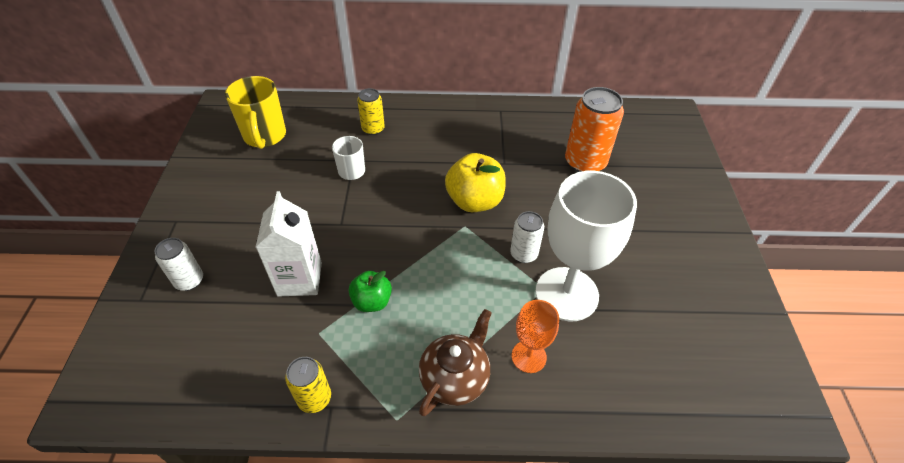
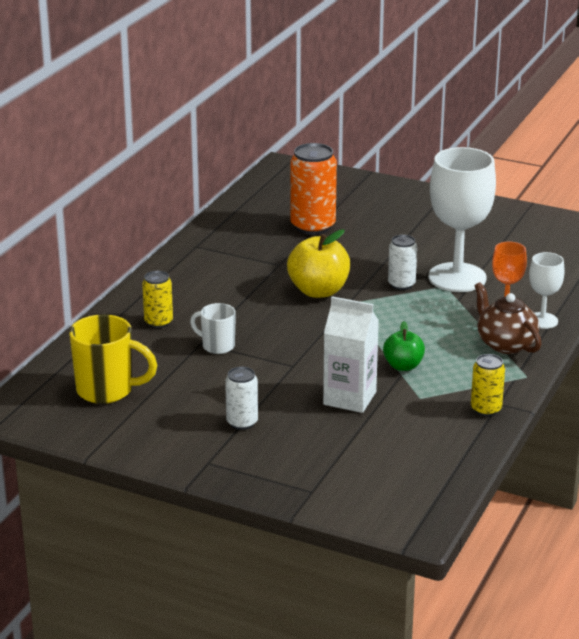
camera: 65 degrees left, 20 degrees down
(189, 281) = (306, 460): white can -> white can (242, 422)
(525, 400) = (542, 320): none -> white goblet

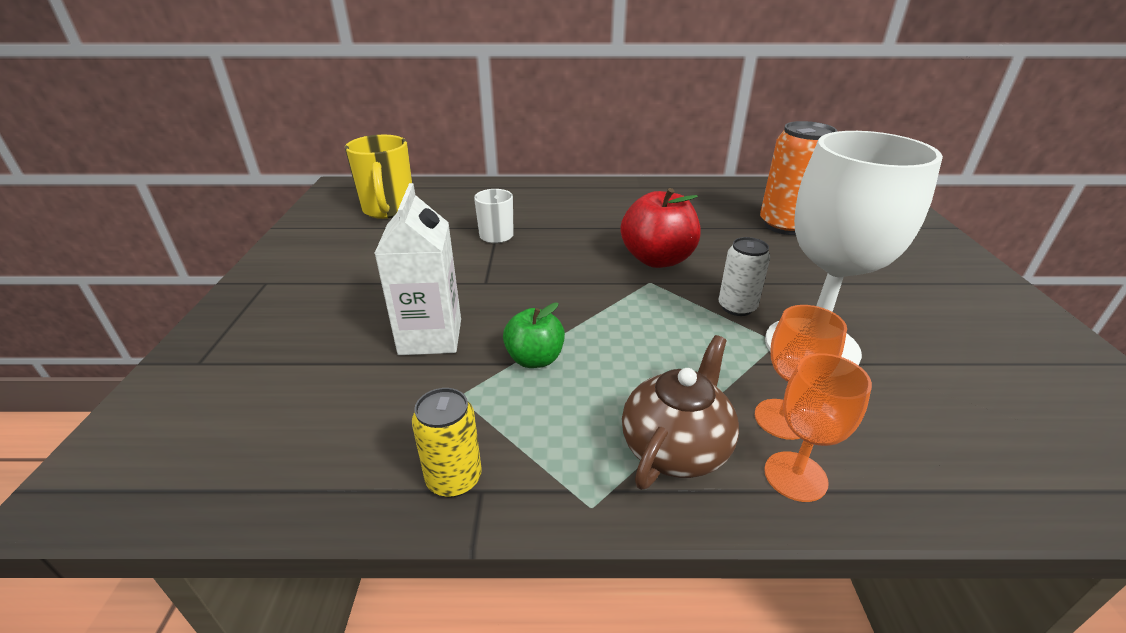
camera: 65 degrees right, 5 degrees up
(158, 322) = (519, 202): yellow can -> none
(242, 422) = (351, 282): white can -> none
(318, 291) = (657, 259): yellow apple -> red apple
(542, 320) = (795, 476): white goblet -> orange goblet

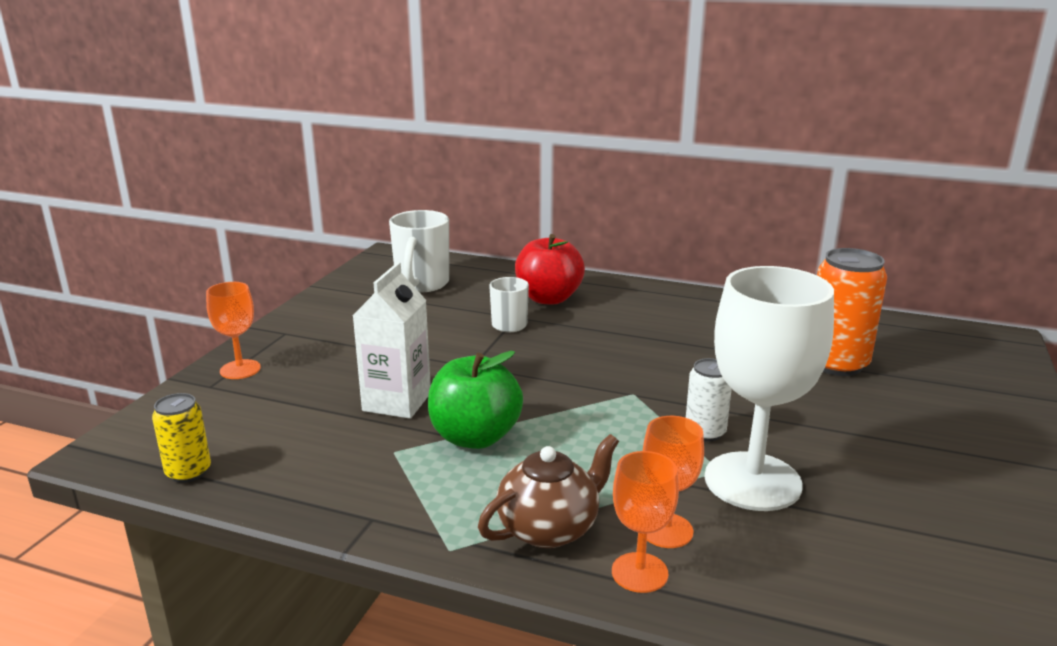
camera: 20 degrees right, 10 degrees down
(229, 334) = (240, 369): none -> orange goblet
(388, 210) = (422, 284): yellow mug -> white mug
(454, 479) = (356, 506): yellow can -> yellow can (188, 472)
(535, 359) = (475, 437): green apple -> green apple, size x1.64
(657, 259) = (657, 374): red apple -> red apple (549, 298)

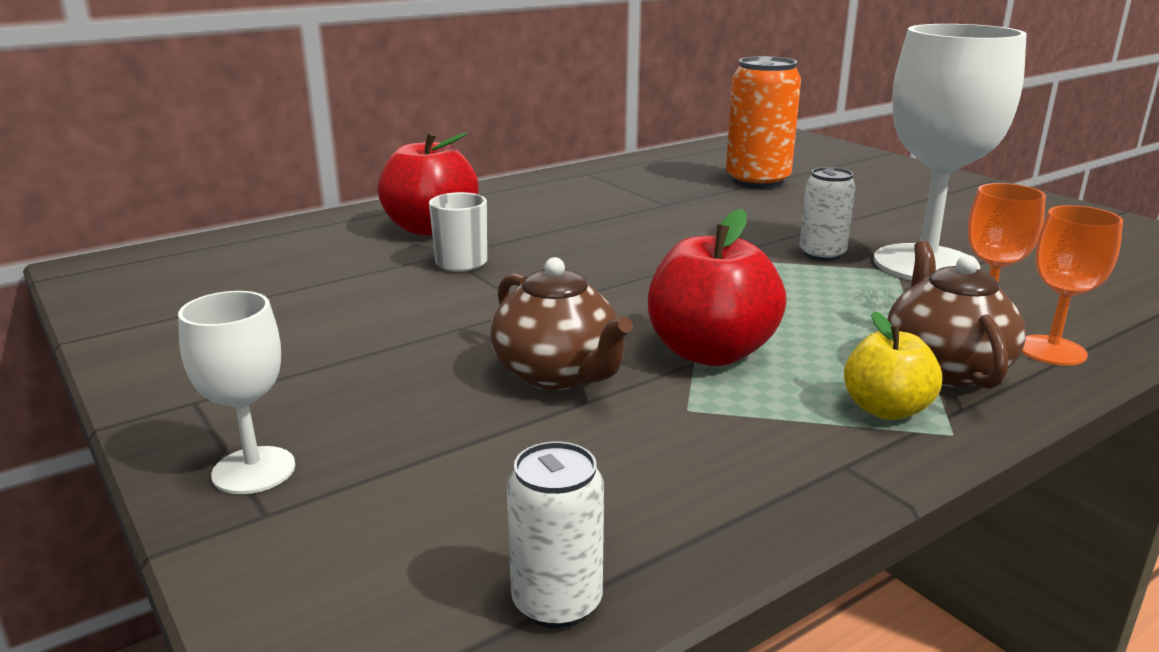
camera: 55 degrees left, 0 degrees up
(188, 472) = (557, 602): yellow can -> white can
(240, 369) = (253, 470): orange goblet -> white goblet
(397, 402) = (558, 374): white carton -> brown teapot
(422, 284) = (242, 274): white mug -> none
(458, 517) = (886, 409): none -> yellow apple
(475, 437) = (710, 352): green apple -> red apple

